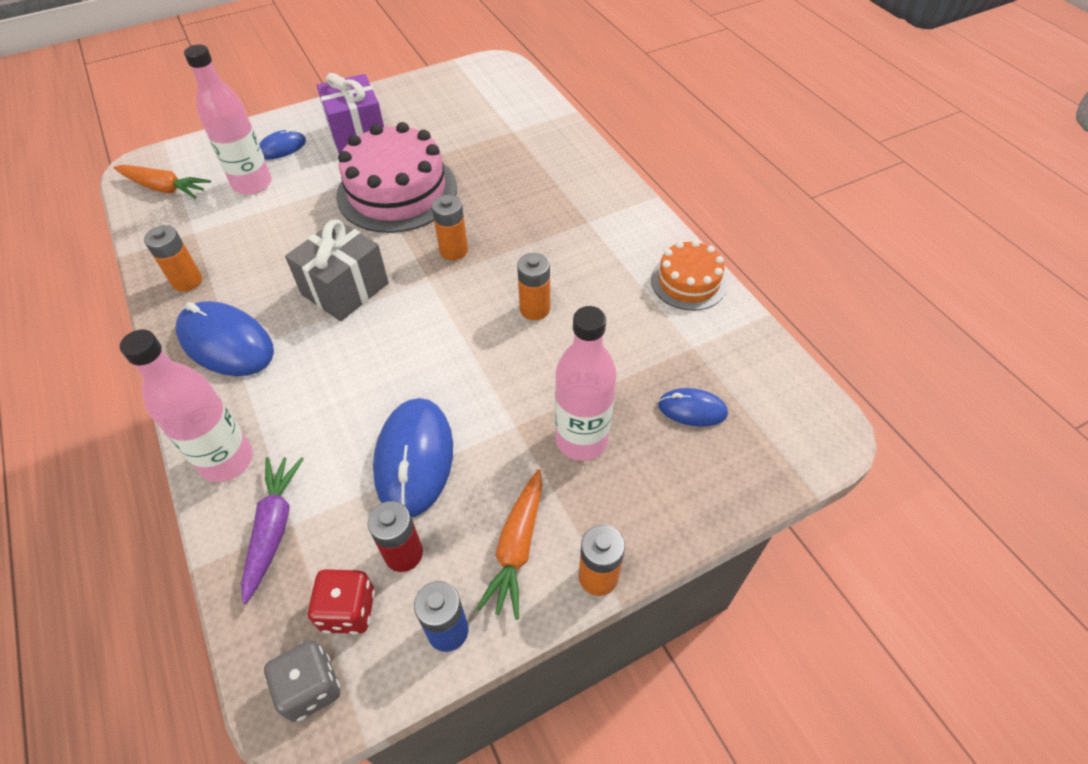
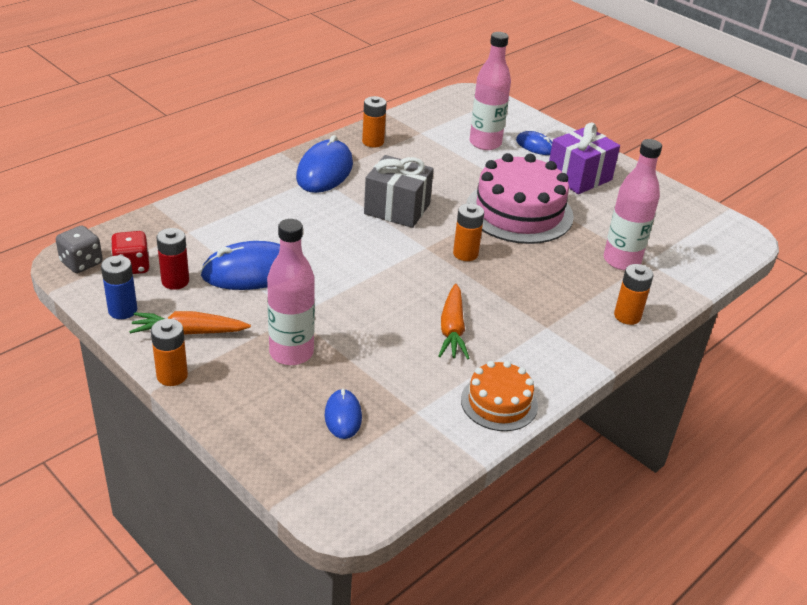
camera: 70 degrees right, 15 degrees down
(164, 188) = (458, 109): orange carrot -> orange carrot (452, 330)
(227, 460) = (230, 195): pink bottle -> pink bottle (621, 260)
(273, 528) = (184, 225): purple carrot -> none
(534, 309) = (419, 308): orange battery -> orange battery (627, 316)

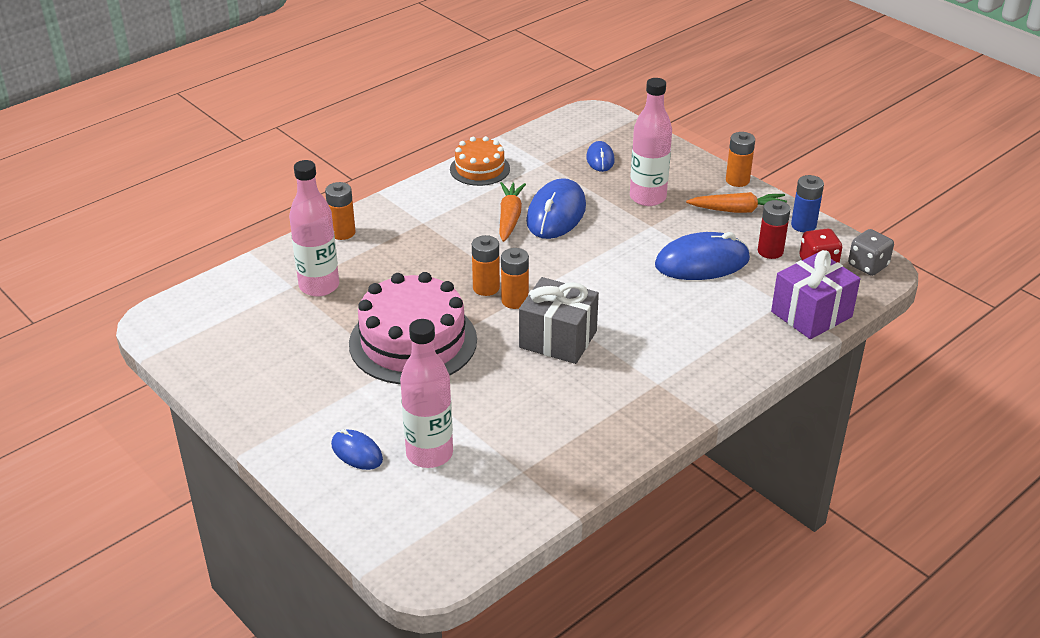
camera: 175 degrees left, 0 degrees up
(324, 171) = (650, 391): blue mouse -> blue mouse (556, 214)
(373, 142) = (591, 447): orange battery -> orange battery (515, 301)
(579, 177) = (316, 398): purple gift -> purple gift (811, 314)

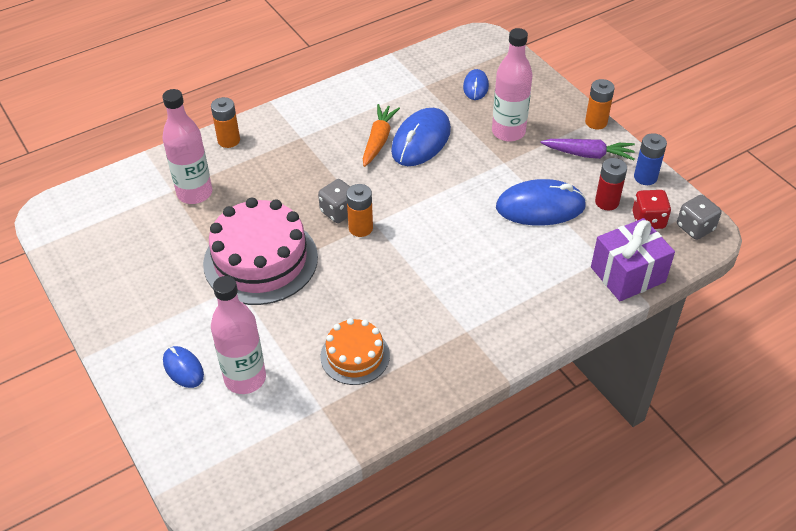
camera: 10 degrees right, 10 degrees up
(480, 169) = (365, 86): orange cake -> orange cake (355, 356)
(486, 288) = (339, 212): orange battery -> grey dice
(558, 339) = (388, 273): grey gift -> none
(738, 210) = (588, 154): orange carrot -> purple carrot

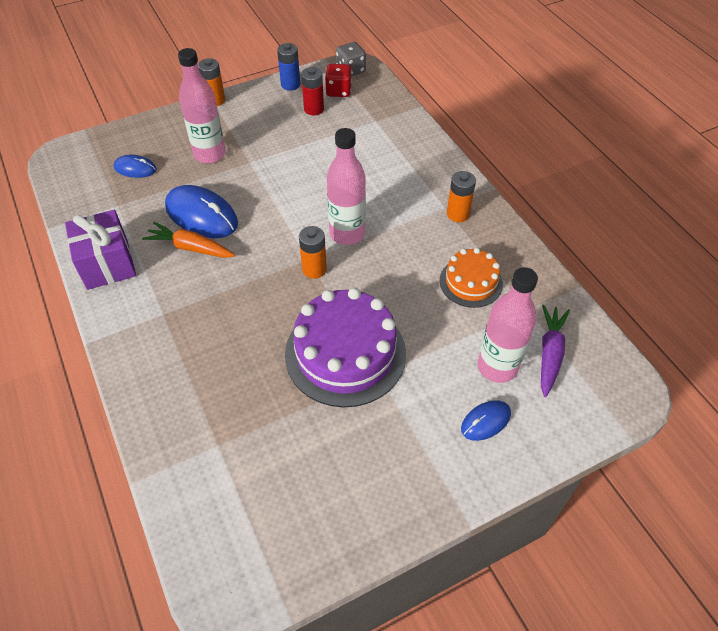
camera: 85 degrees left, 5 degrees up
(195, 193) = (229, 419): pink bottle -> pink bottle (347, 234)
(229, 140) = (145, 385): orange battery -> orange battery (458, 214)
(260, 260) = (345, 353): pink cake -> purple cake
(339, 212) = (288, 285): grey dice -> none
(540, 207) = (311, 147): blue mouse -> none
(588, 154) = (254, 110): purple carrot -> purple carrot (549, 353)
(628, 274) = (393, 110): purple gift -> purple gift (107, 264)

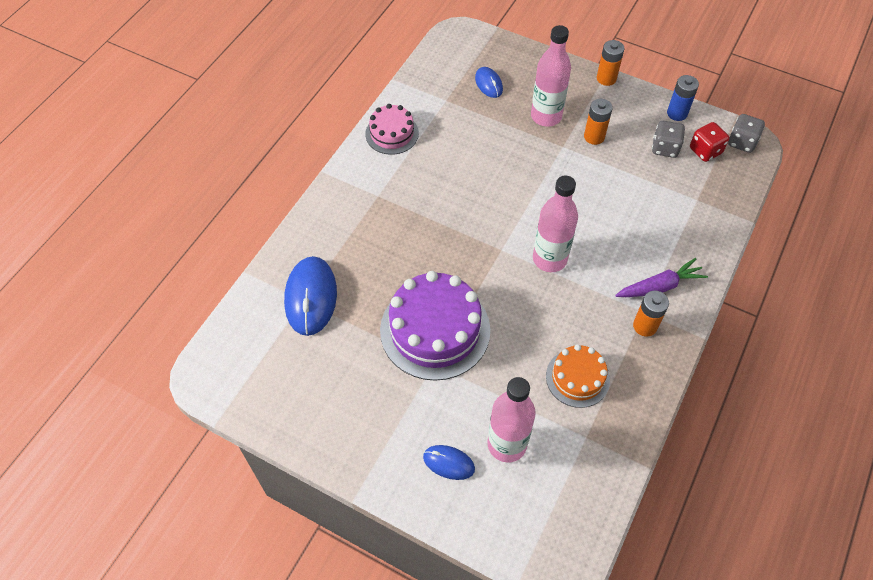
camera: 55 degrees right, 5 degrees up
(107, 264) = (392, 133): purple gift -> pink cake
(190, 248) = (447, 170): orange carrot -> none
(201, 215) = (482, 155): blue mouse -> blue mouse (311, 297)
(314, 109) = (665, 148): red battery -> grey dice
(314, 269) = (495, 260): orange battery -> orange battery (594, 137)
(549, 353) = (552, 478): purple carrot -> purple carrot (660, 286)

